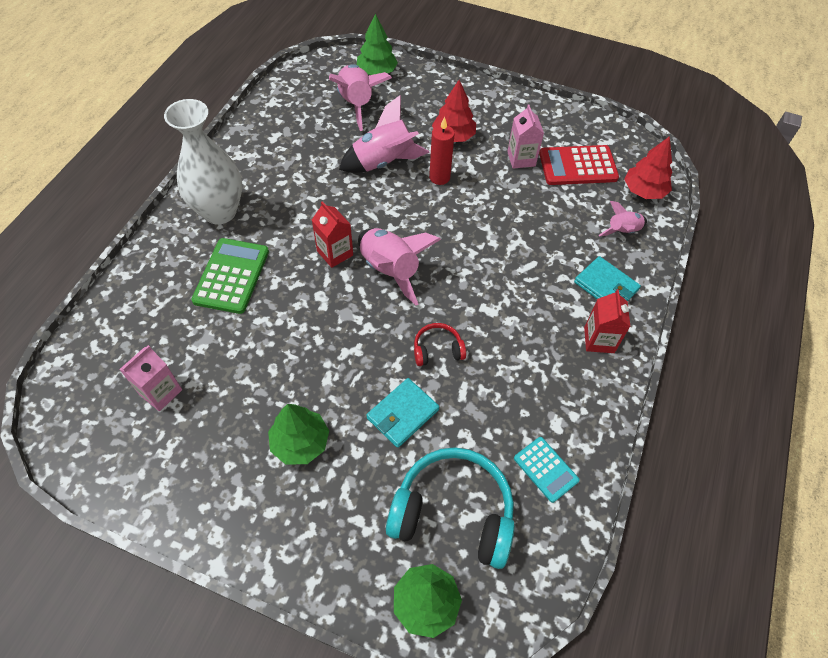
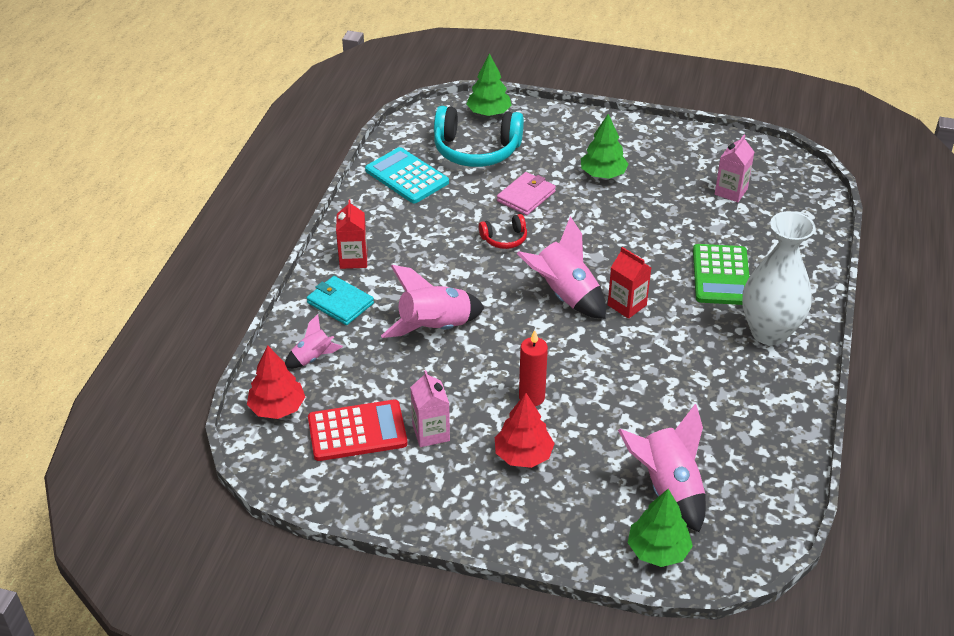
camera: 175 degrees right, 15 degrees down
(384, 162) = (605, 409): pink rocket -> pink rocket (435, 328)
(402, 414) = (526, 196): turquoise wallet -> pink wallet
(545, 469) = (406, 176): turquoise calculator -> turquoise calculator, size x1.64

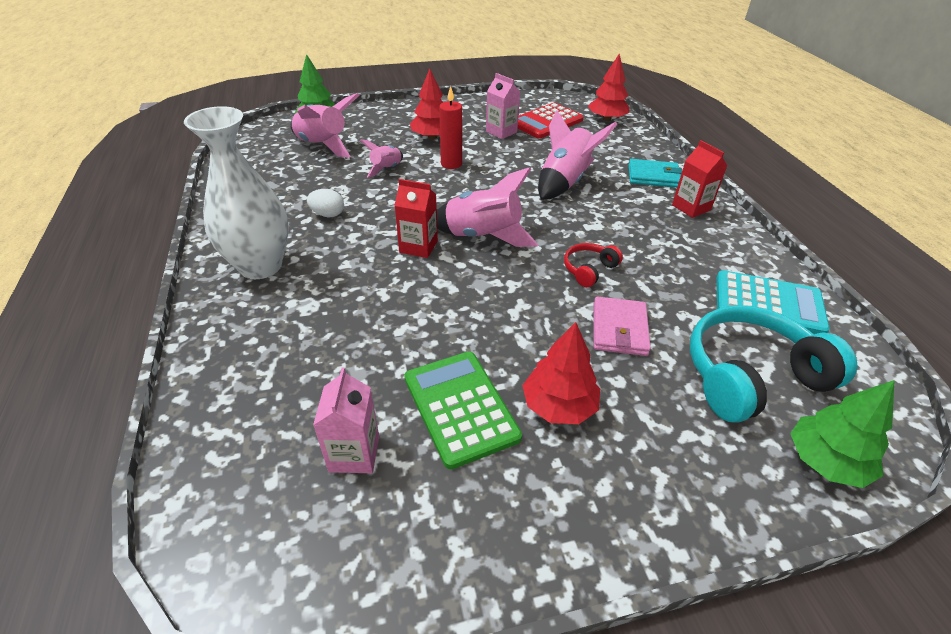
camera: 150 degrees right, 0 degrees up
(313, 358) = (623, 144): pink rocket -> pink rocket (386, 169)
(603, 174) = (559, 406): green tree -> red tree
(695, 370) = (328, 214): none -> white egg
(721, 275) = (330, 309): green calculator -> green calculator (460, 407)

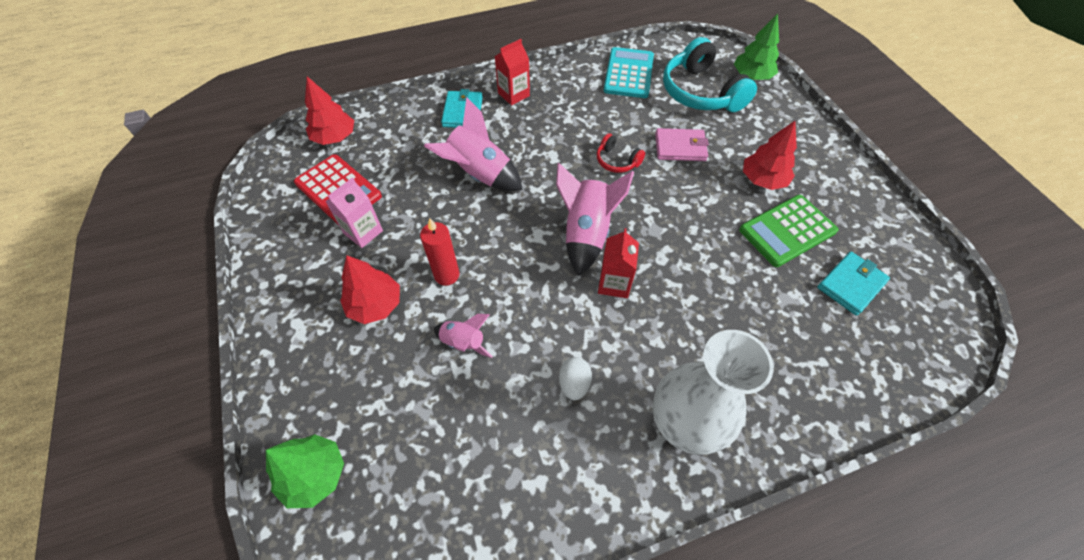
camera: 95 degrees left, 15 degrees up
(323, 146) = (399, 441): pink rocket -> none
(354, 453) = (851, 285): pink carton -> turquoise wallet

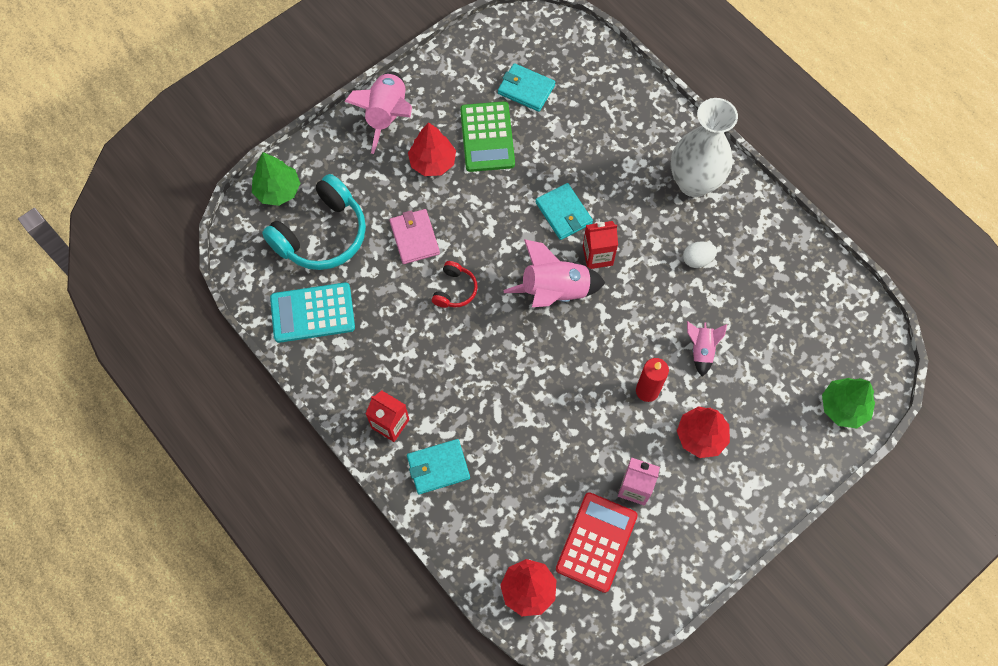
camera: 110 degrees left, 10 degrees up
(479, 174) = (522, 412): pink rocket -> pink rocket (387, 116)
(675, 269) = (563, 213): none -> turquoise wallet
(787, 231) = (487, 137): green calculator -> green calculator turned 45 degrees clockwise

